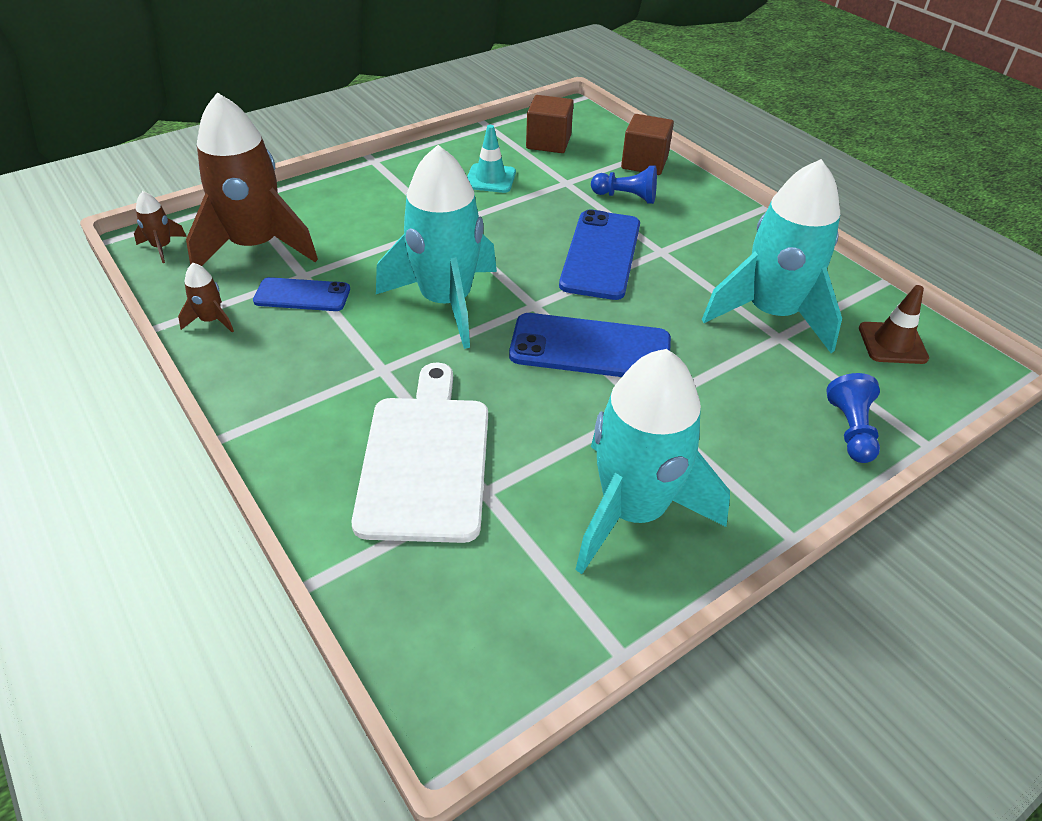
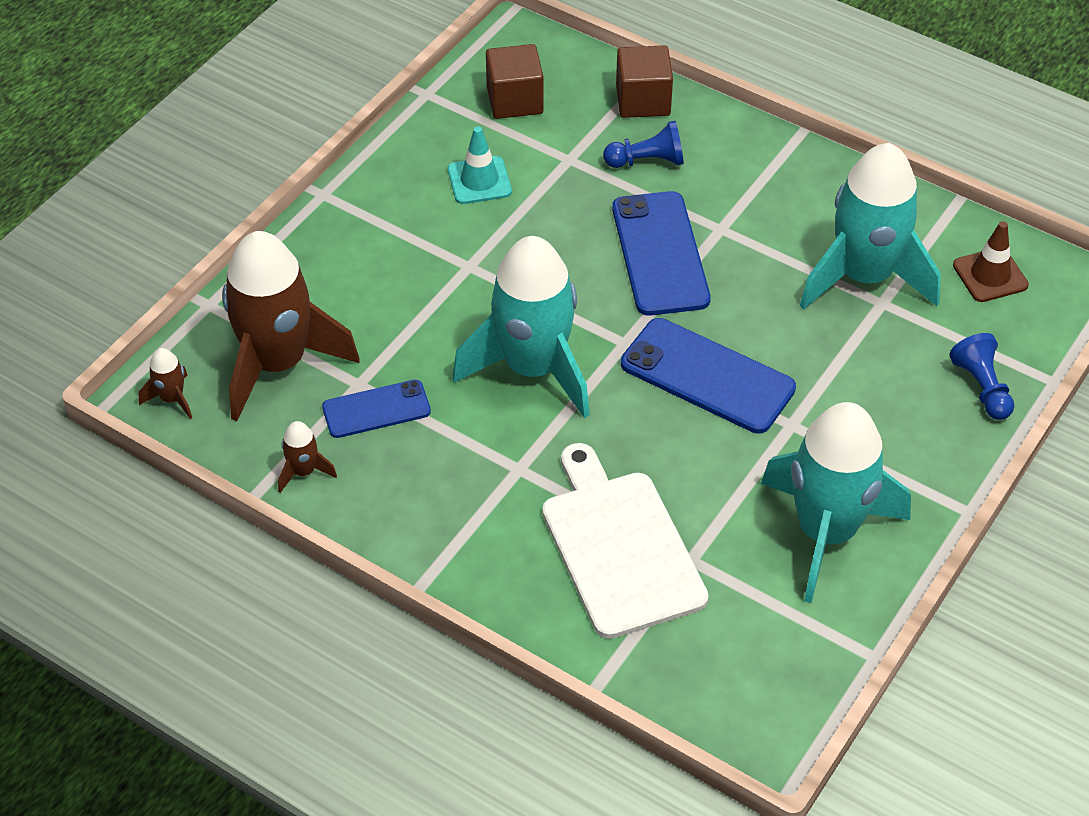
camera: 20 degrees left, 5 degrees up
(590, 348) = (707, 376): blue phone -> blue phone turned 45 degrees clockwise

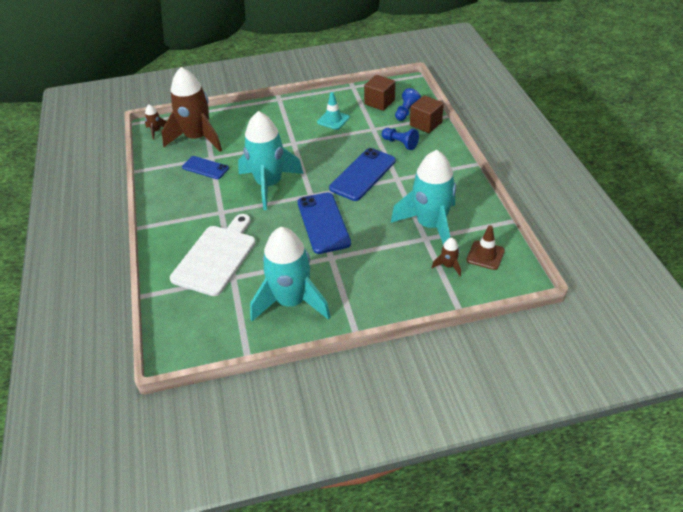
camera: 45 degrees right, 5 degrees down
(303, 471) = (160, 172): brown rocket -> brown rocket (448, 266)
(982, 387) = (424, 293): blue pawn -> blue pawn (406, 112)

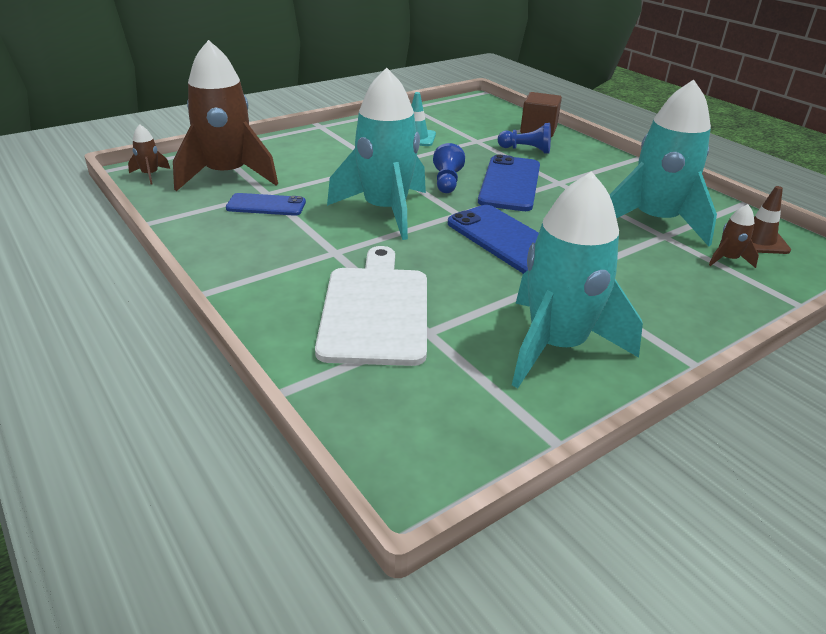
camera: 25 degrees left, 10 degrees down
(379, 102) = (460, 117): brown cube -> none
(406, 112) = (502, 122): blue pawn -> blue pawn (447, 182)

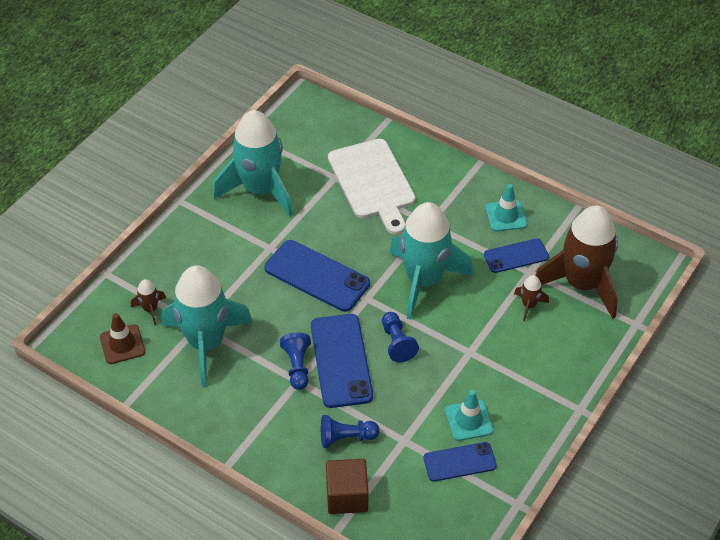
camera: 160 degrees right, 15 degrees up
(150, 175) = (640, 262): brown rocket -> brown rocket (529, 305)
(236, 236) = (506, 216): none -> turquoise traffic cone
(439, 126) = (459, 462): none -> blue phone
(556, 189) = (297, 366): none -> blue pawn

